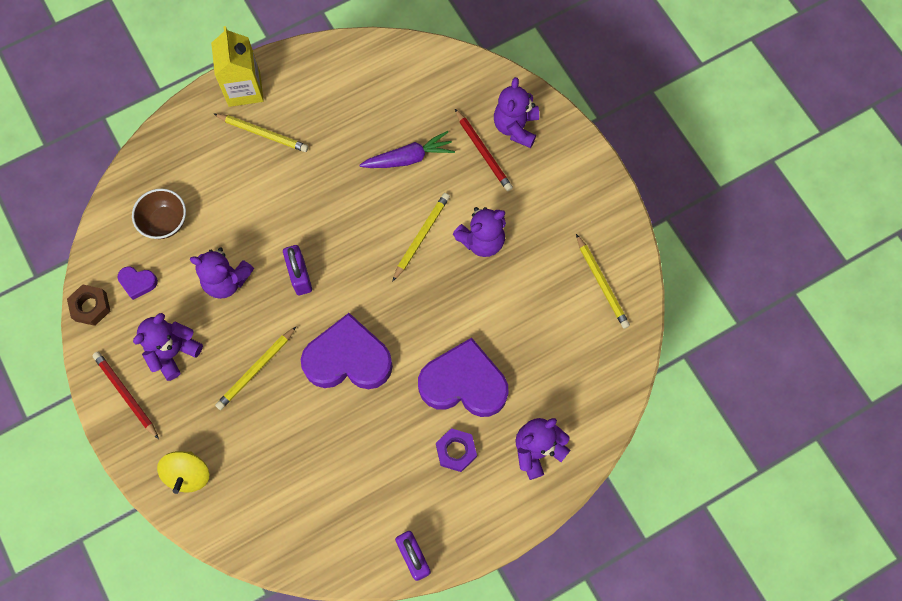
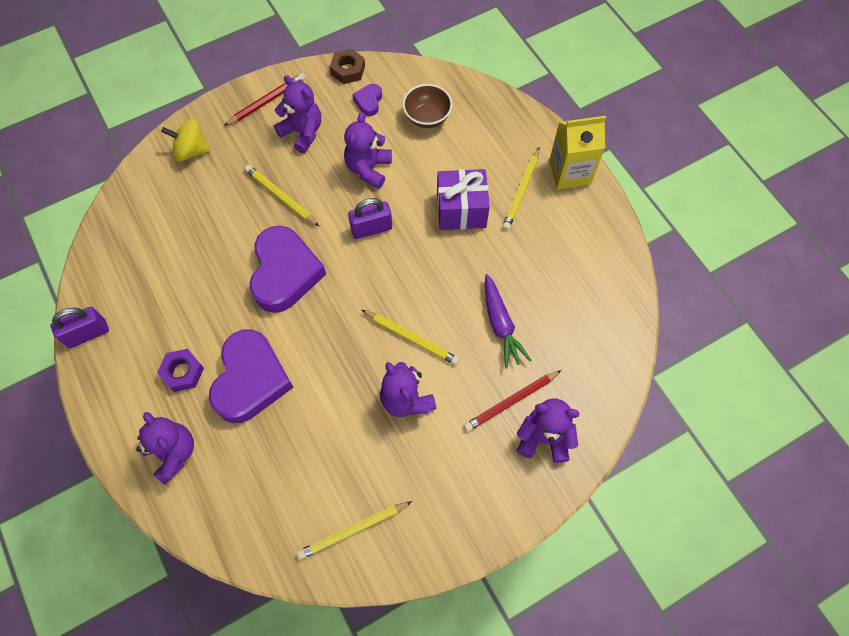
camera: 90 degrees right, 5 degrees down
(282, 190) = (461, 210): none -> purple gift

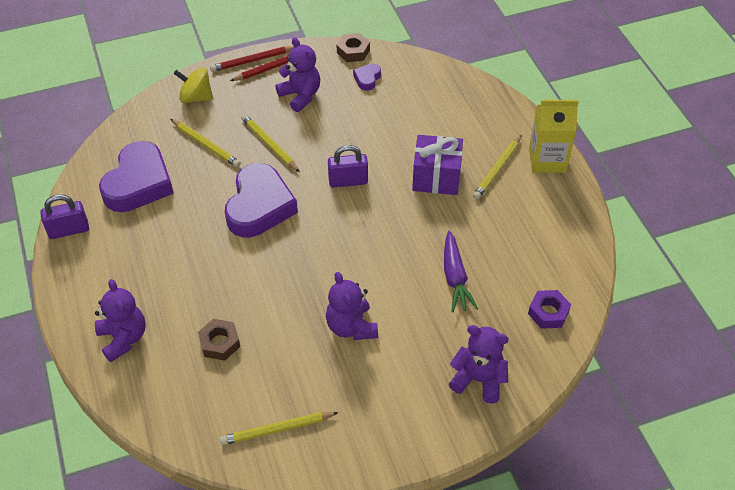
camera: 10 degrees right, 15 degrees down
(182, 372) = (147, 273): purple nut -> purple nut (548, 312)
(251, 380) = (208, 289): purple heart -> purple heart (139, 183)
(275, 441) = (220, 343): none -> brown nut
(368, 169) = (355, 132): purple teddy bear -> none
(411, 338) = (367, 276): yellow pencil -> yellow pencil (206, 145)
(427, 117) = (419, 98): brown bowl -> none
(511, 401) = (452, 344): red pencil -> red pencil (252, 61)

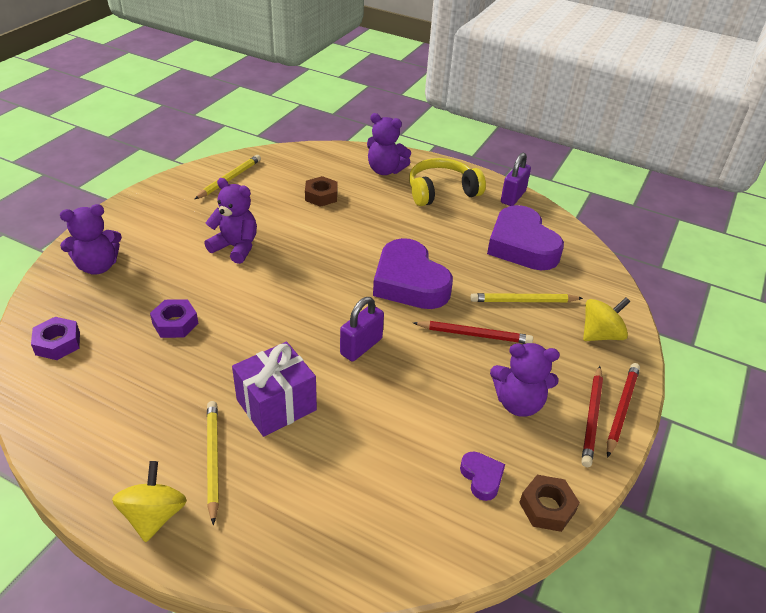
camera: 135 degrees right, 10 degrees down
(114, 276) = (441, 191): none -> yellow headphones
(269, 144) = (474, 334): yellow pencil -> red pencil
(455, 278) = (175, 323): purple carrot -> purple nut
(547, 160) = (154, 516): yellow carton -> yellow spinning top

